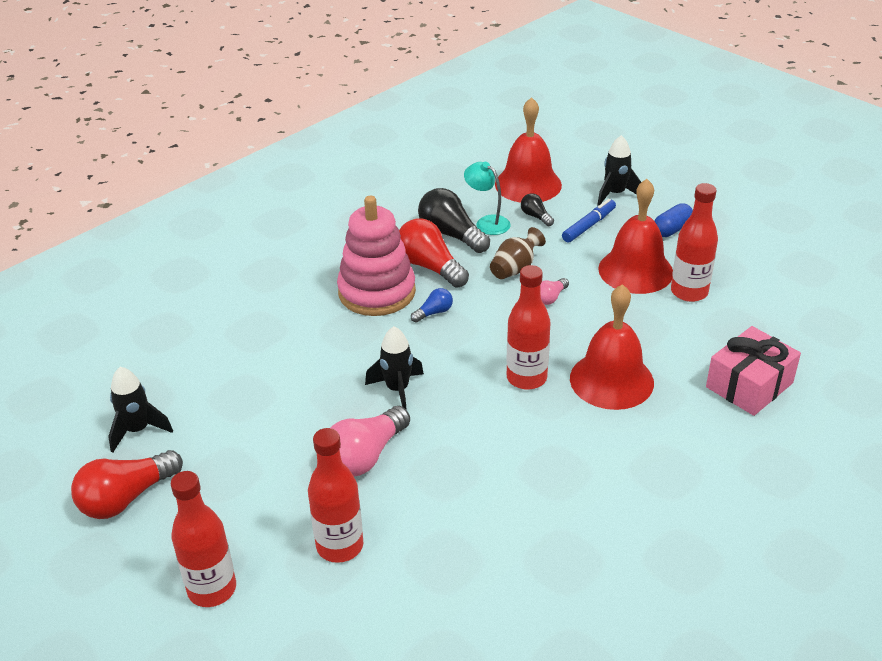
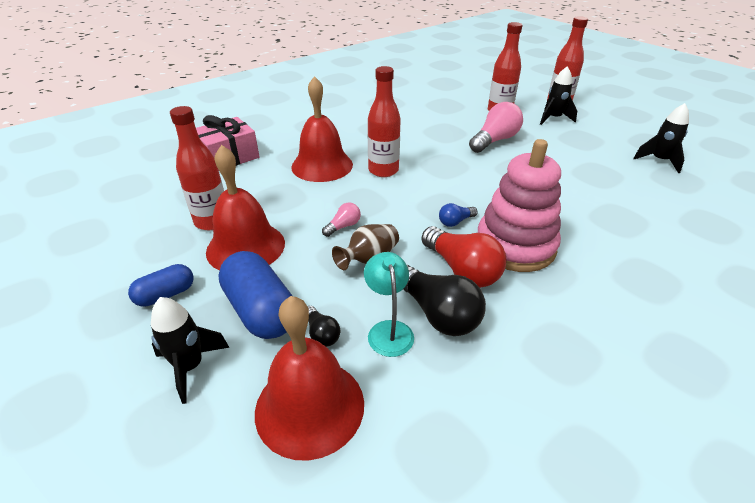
camera: 175 degrees left, 0 degrees up
(126, 498) = (634, 133): red light bulb -> none
(397, 390) = (480, 170): black rocket -> black rocket (553, 119)
(487, 222) = (388, 330): turquoise lamp -> turquoise lamp turned 150 degrees counterclockwise
(589, 226) = (261, 310): blue marker -> blue capsule

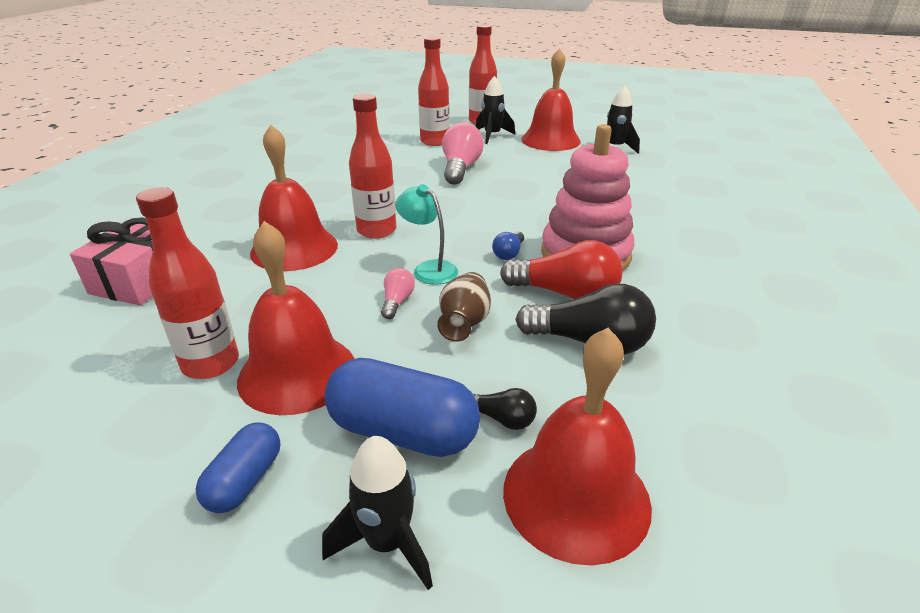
camera: 35 degrees left, 5 degrees down
(388, 330) = (563, 379): turquoise lamp -> turquoise lamp (428, 269)
(603, 136) = (550, 140): none -> red bell

